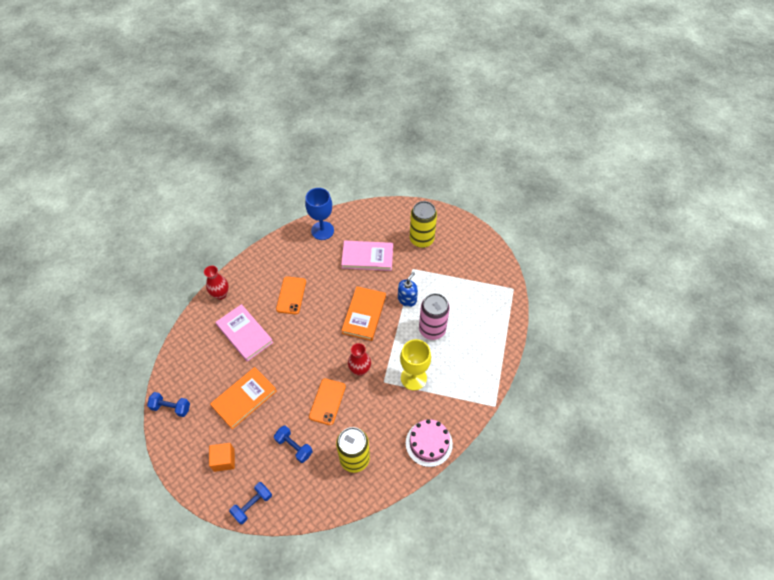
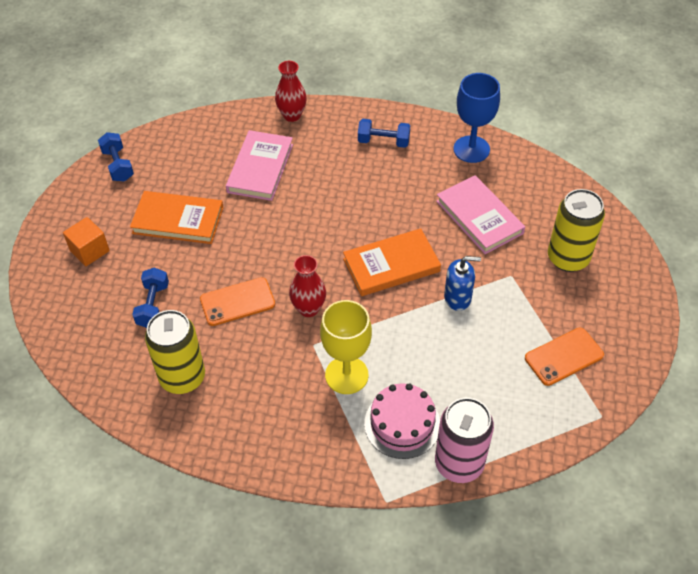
camera: 55 degrees right, 5 degrees down
(252, 505) = (54, 311): blue dumbbell -> blue dumbbell (383, 141)
(291, 295) = (350, 177): orange phone -> orange phone (564, 357)
(429, 443) = (265, 449): pink cake -> pink cake (402, 424)
(432, 329) = (438, 353): pink can -> pink can (459, 463)

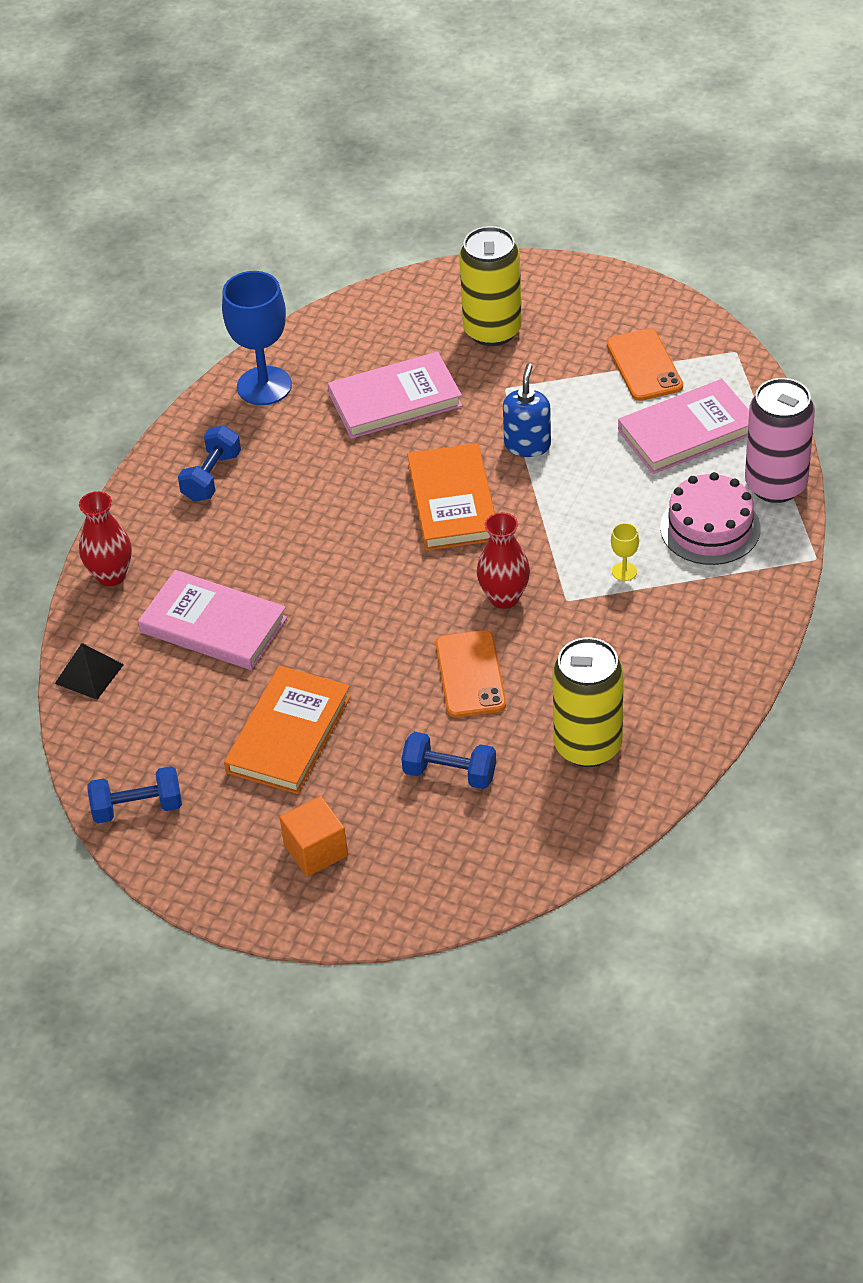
camera: 75 degrees left, 5 degrees down
(214, 123) = (89, 674): none -> black pyramid
(346, 375) = (624, 571): yellow goblet -> yellow goblet, size x0.42
(500, 395) = (687, 431): none -> pink book

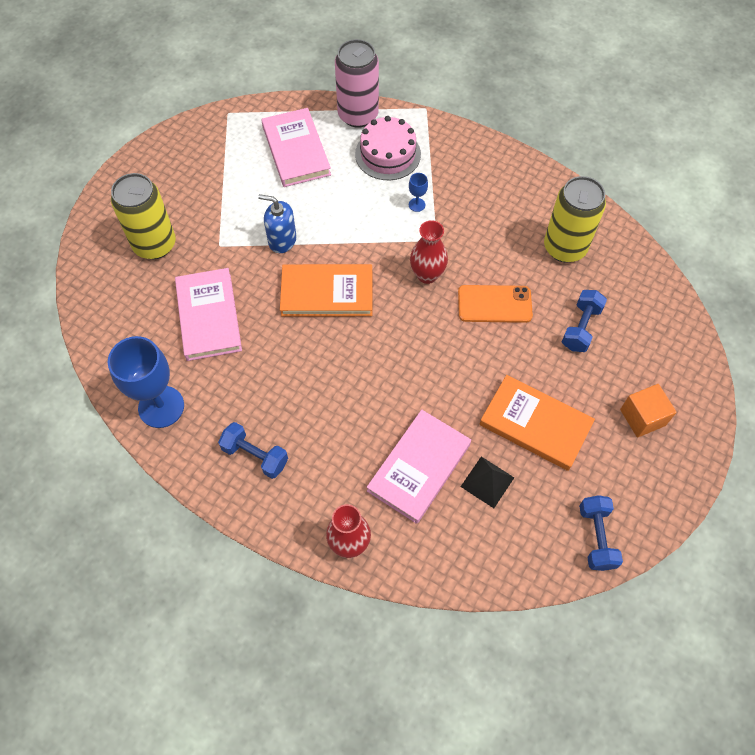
camera: 85 degrees left, 15 degrees up
(89, 674) = (455, 567): black pyramid -> black pyramid (487, 482)
(624, 571) = (416, 205): yellow goblet -> blue goblet
(644, 365) = (224, 162): orange phone -> none

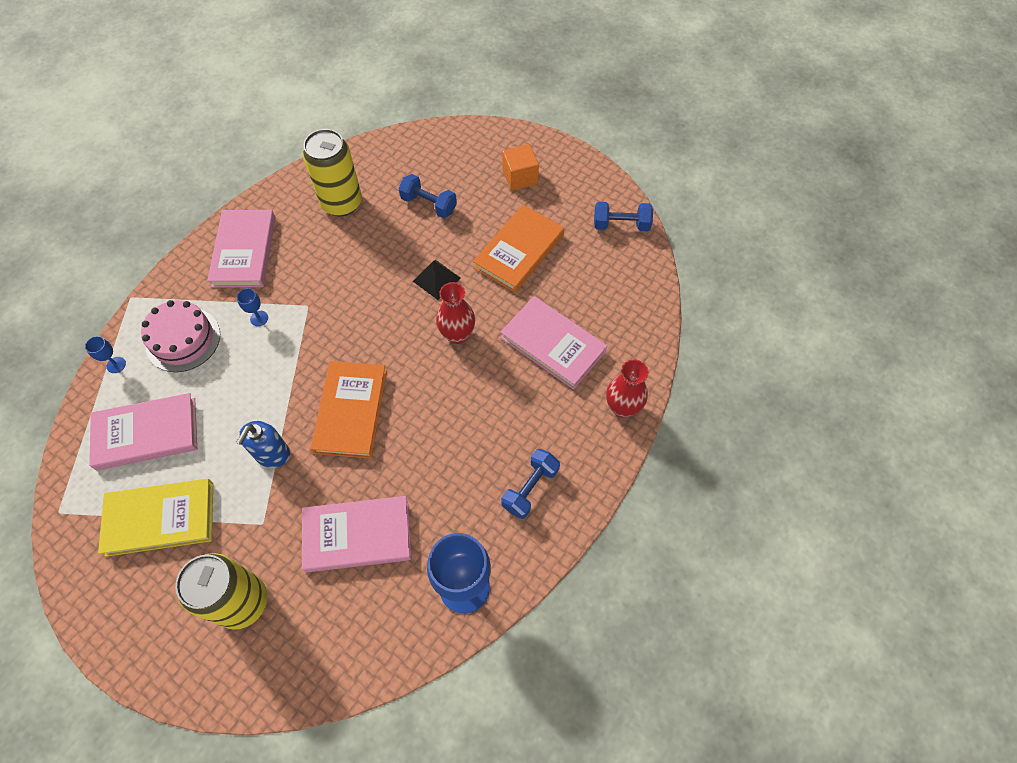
camera: 85 degrees left, 0 degrees up
(223, 176) = (160, 518): none -> yellow book
(358, 115) = (116, 365): pink can -> blue goblet
(427, 275) = (348, 317): red vase -> red vase (457, 334)
(487, 482) = (570, 293): black pyramid -> black pyramid (436, 279)
(489, 179) = (244, 251): none -> pink book
(494, 304) = (392, 265): orange phone -> none

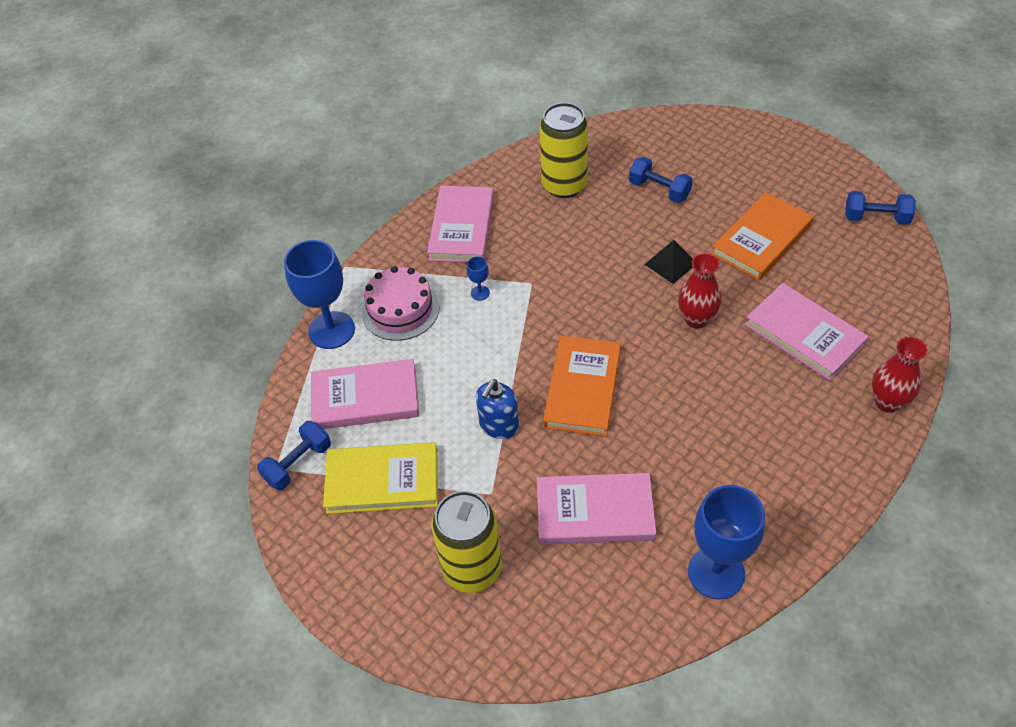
camera: 10 degrees right, 10 degrees down
(116, 365) = (331, 330): blue goblet -> blue goblet, size x2.38
(520, 177) = (759, 166): orange cube -> none
(530, 488) = (786, 478): blue dumbbell -> blue dumbbell (298, 464)

